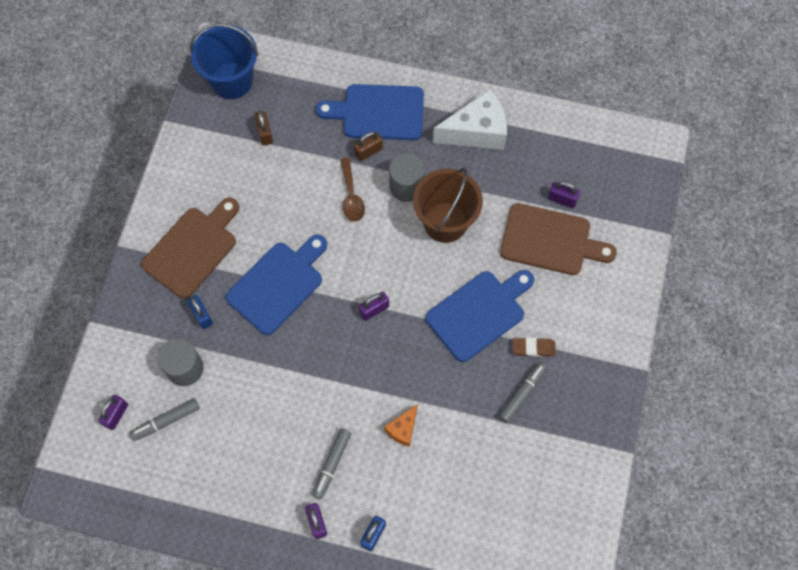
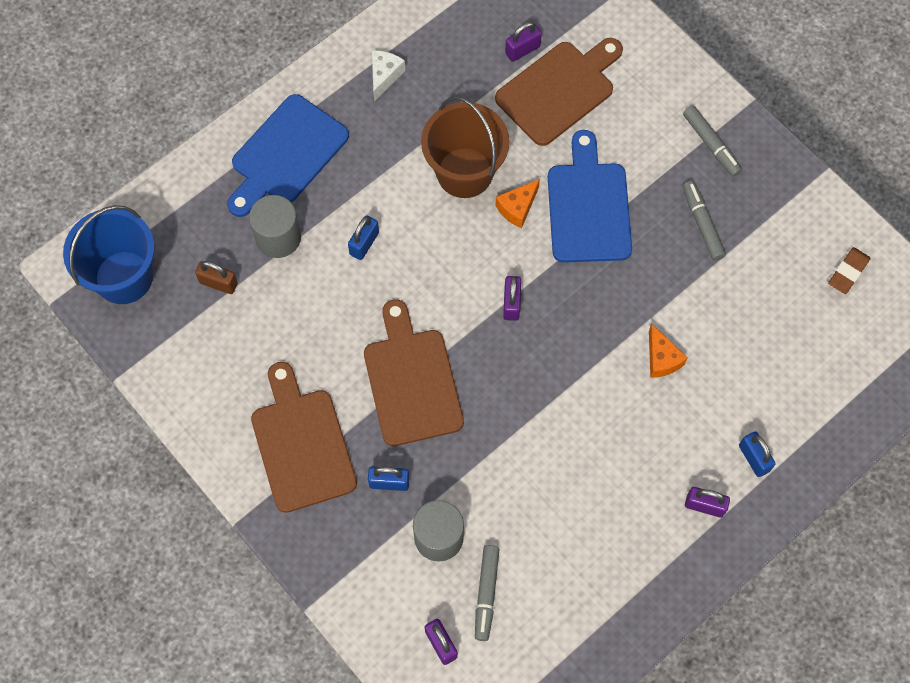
camera: 55 degrees left, 0 degrees up
(278, 284) = (411, 381): blue cutting board -> brown cutting board
(332, 464) = (652, 452): grey marker -> grey marker (711, 144)
(351, 196) = (364, 243): brown spoon -> blue padlock
(368, 151) = (325, 193): brown padlock -> none
(406, 186) = (395, 183): grey cylinder -> grey cylinder (278, 237)
(444, 270) = (517, 208): none -> orange cheese
(476, 131) = (384, 76): white cheese -> white cheese, size x0.51
(533, 348) = (662, 182): brown eraser -> brown eraser (848, 272)

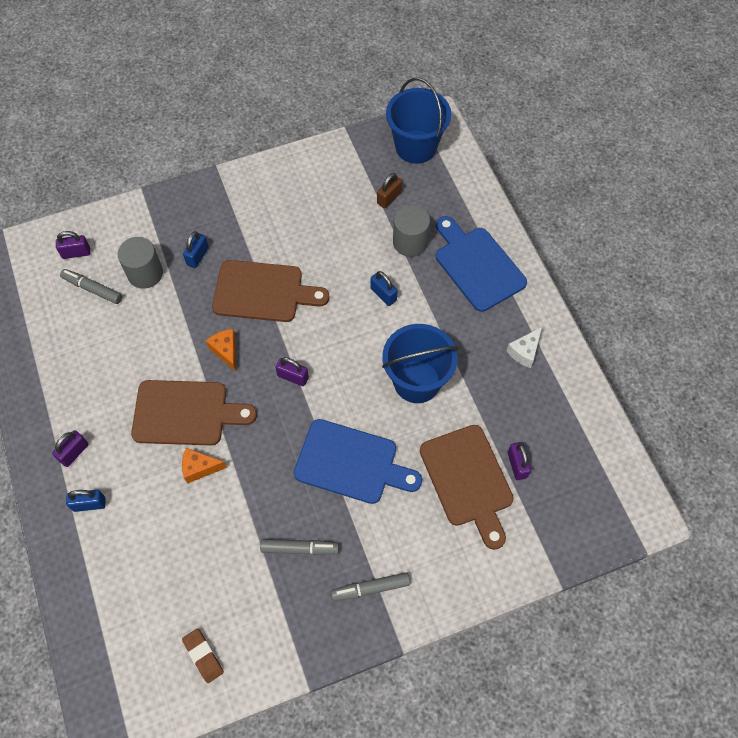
camera: 110 degrees right, 5 degrees down
(301, 444) = (249, 214): brown cutting board -> brown cutting board (186, 413)
(384, 76) = (524, 352): white cheese -> white cheese turned 90 degrees clockwise
(464, 172) = (417, 381): brown bucket -> blue bucket
(517, 208) = (371, 409): orange cheese -> orange cheese (226, 351)

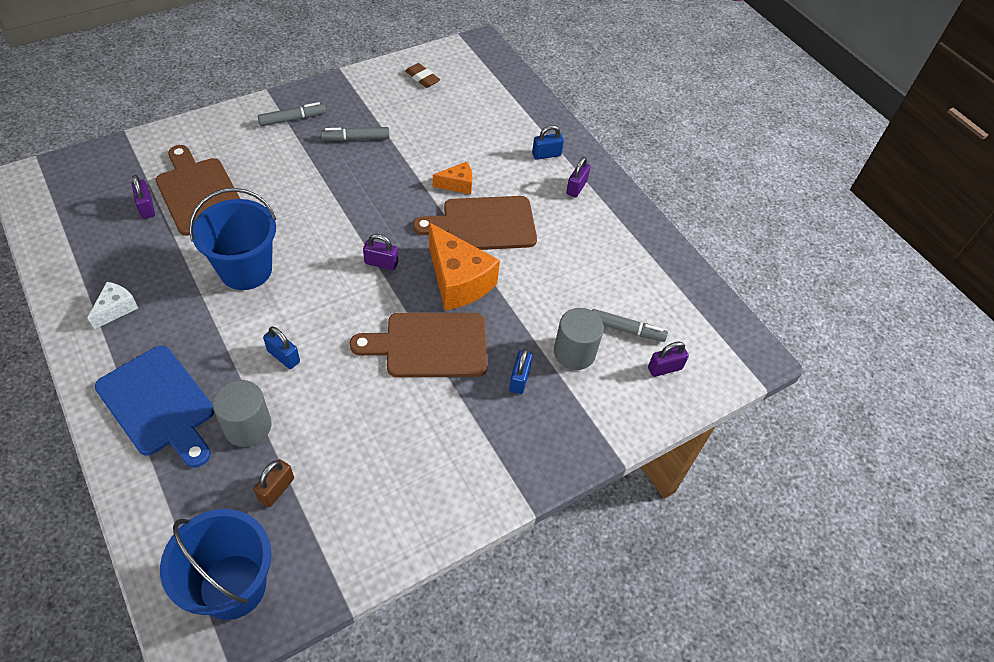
camera: 165 degrees right, 10 degrees down
(226, 351) = (458, 281): orange cheese -> orange cheese, size x1.97
(351, 463) = (314, 198): blue cutting board -> none

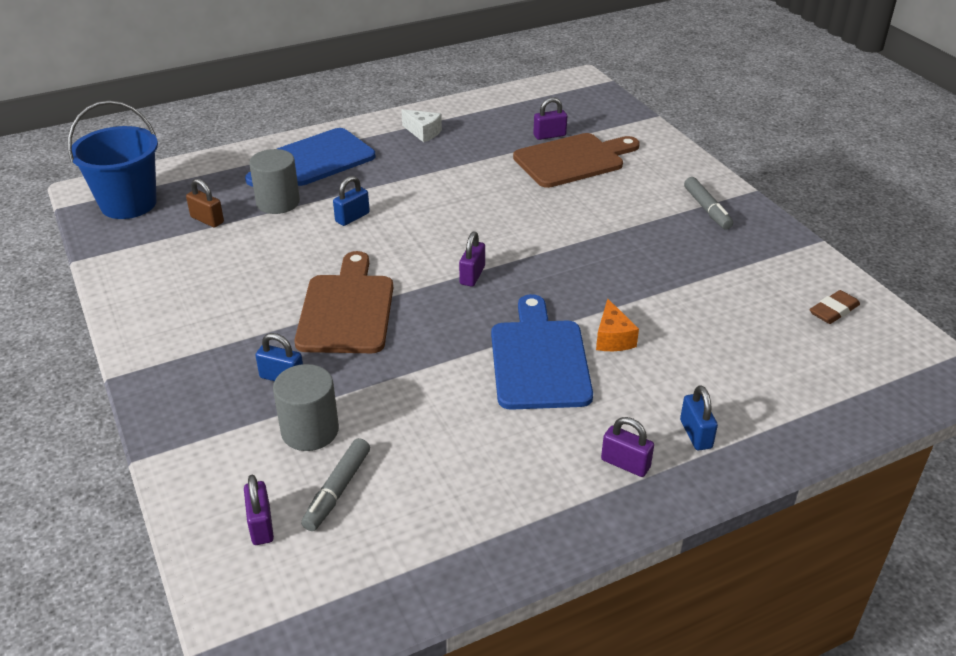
camera: 100 degrees right, 15 degrees down
(246, 270) = (466, 191): blue bucket -> none
(356, 138) = (684, 255): grey marker -> none
(458, 281) = (441, 334): orange cheese -> none
(483, 224) = (539, 359): brown cutting board -> blue cutting board

